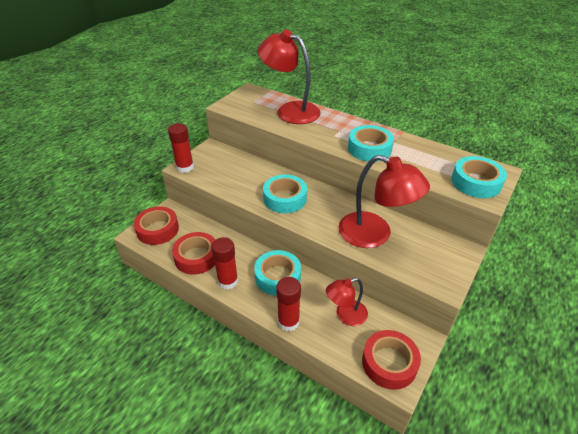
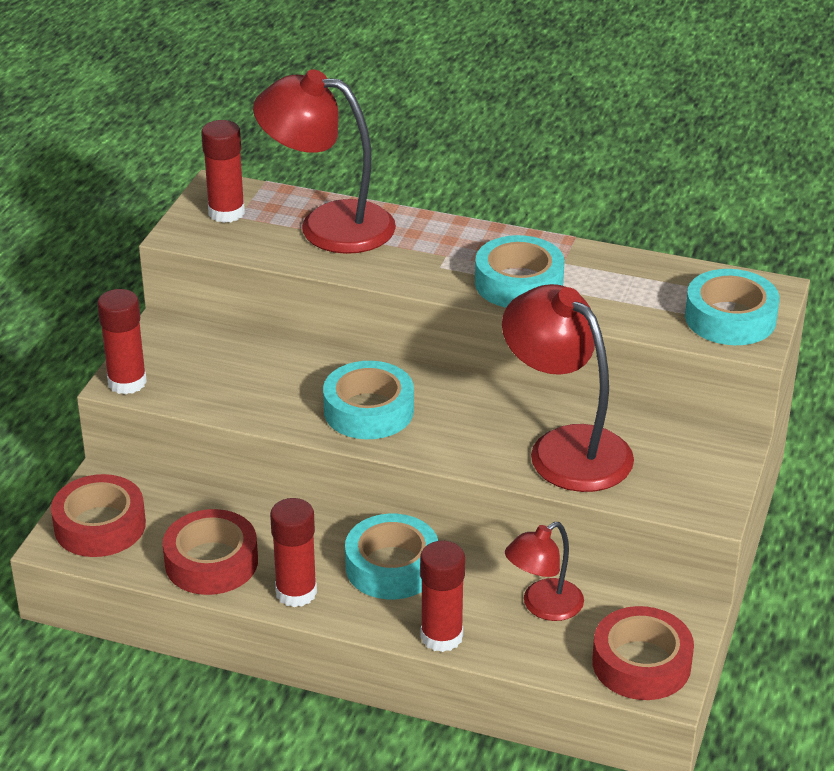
camera: 15 degrees left, 5 degrees down
(248, 100) = (226, 212): none -> red glue stick
(374, 235) = (565, 448): red lamp -> red lamp turned 150 degrees counterclockwise

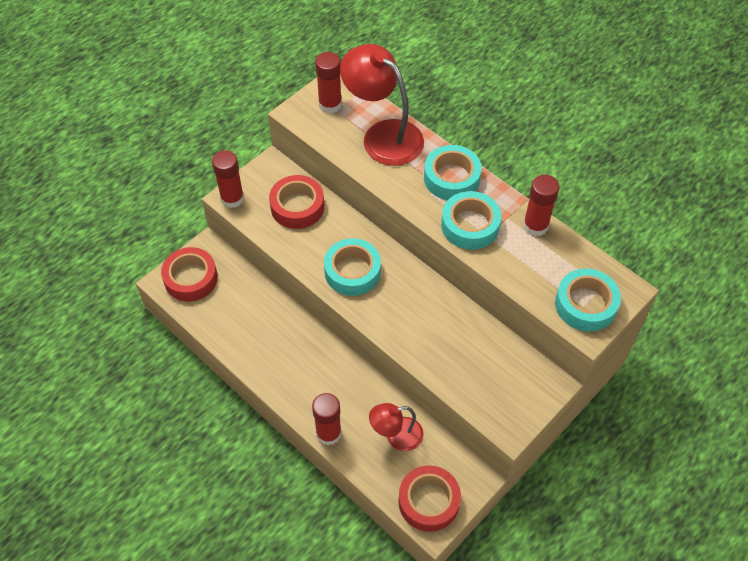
camera: 25 degrees right, 20 degrees up
(211, 562) = (235, 328): red tape -> red tape (297, 207)
(296, 592) = (267, 368): red glue stick -> red glue stick (535, 226)
(392, 567) = (328, 371): turquoise tape -> turquoise tape (451, 178)
(565, 448) = (450, 345): red lamp -> none

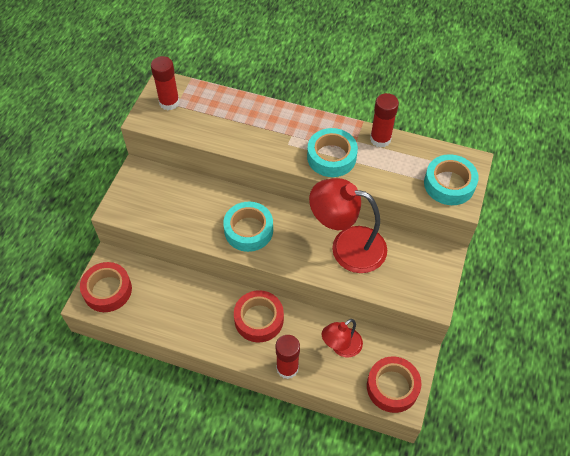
camera: 25 degrees left, 0 degrees up
(232, 198) = (118, 209): red glue stick -> none
(297, 207) = (176, 196): red tape -> red tape (259, 319)
(383, 135) = (226, 112): red lamp -> red lamp (347, 246)
(451, 178) = (297, 126): turquoise tape -> none

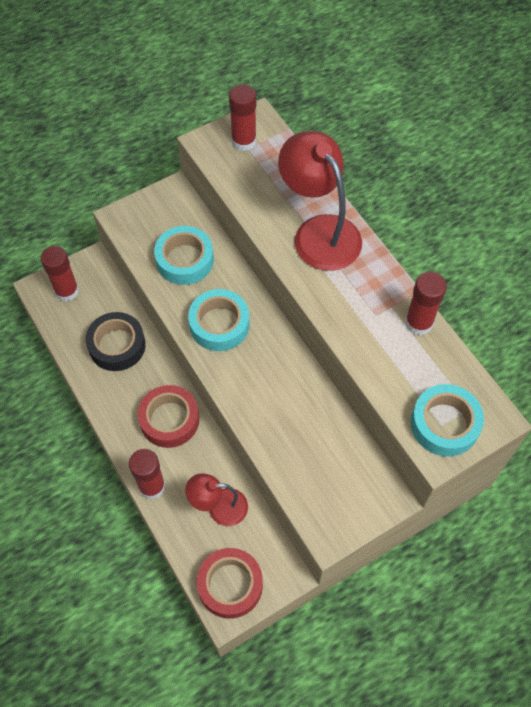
camera: 40 degrees right, 5 degrees up
(107, 290) = (67, 291): red tape -> red glue stick
(178, 299) = (117, 345): none -> black tape
(331, 157) = (348, 306): turquoise tape -> turquoise tape (185, 260)
(347, 246) = (298, 411): red lamp -> red lamp (319, 232)

